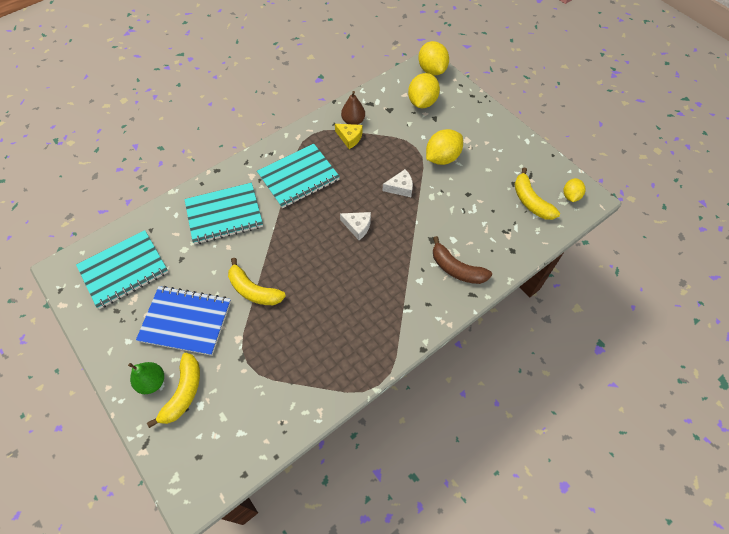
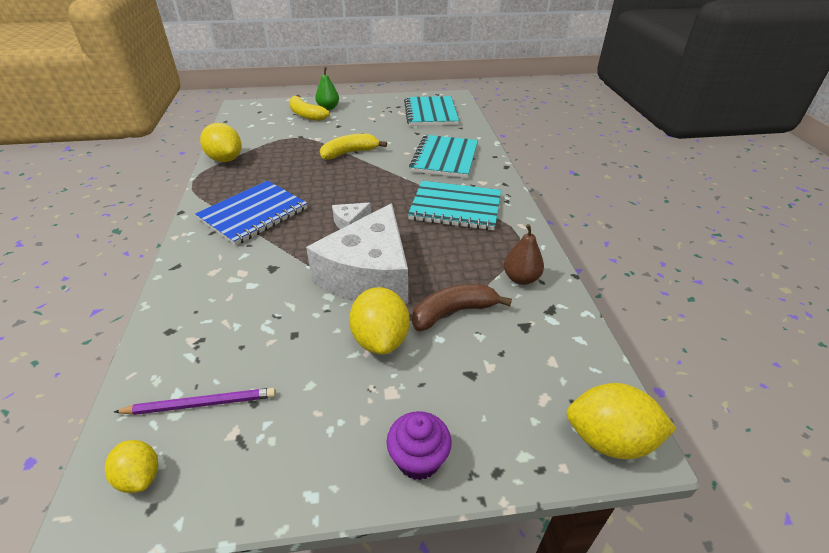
camera: 120 degrees right, 20 degrees down
(186, 321) = (358, 124): blue notebook -> blue notebook (253, 214)
(298, 177) = (455, 207): turquoise notebook -> turquoise notebook turned 75 degrees counterclockwise
(349, 138) = (490, 264): yellow cheese -> none
(400, 188) = (369, 274): white cheese -> white cheese, size x2.47
(422, 102) = (519, 376): yellow lemon -> yellow lemon (225, 159)
(456, 269) = (216, 269): brown banana -> brown banana (453, 312)
(487, 118) = (418, 459): none -> purple cupcake
(530, 201) = (201, 404): yellow banana -> purple pencil

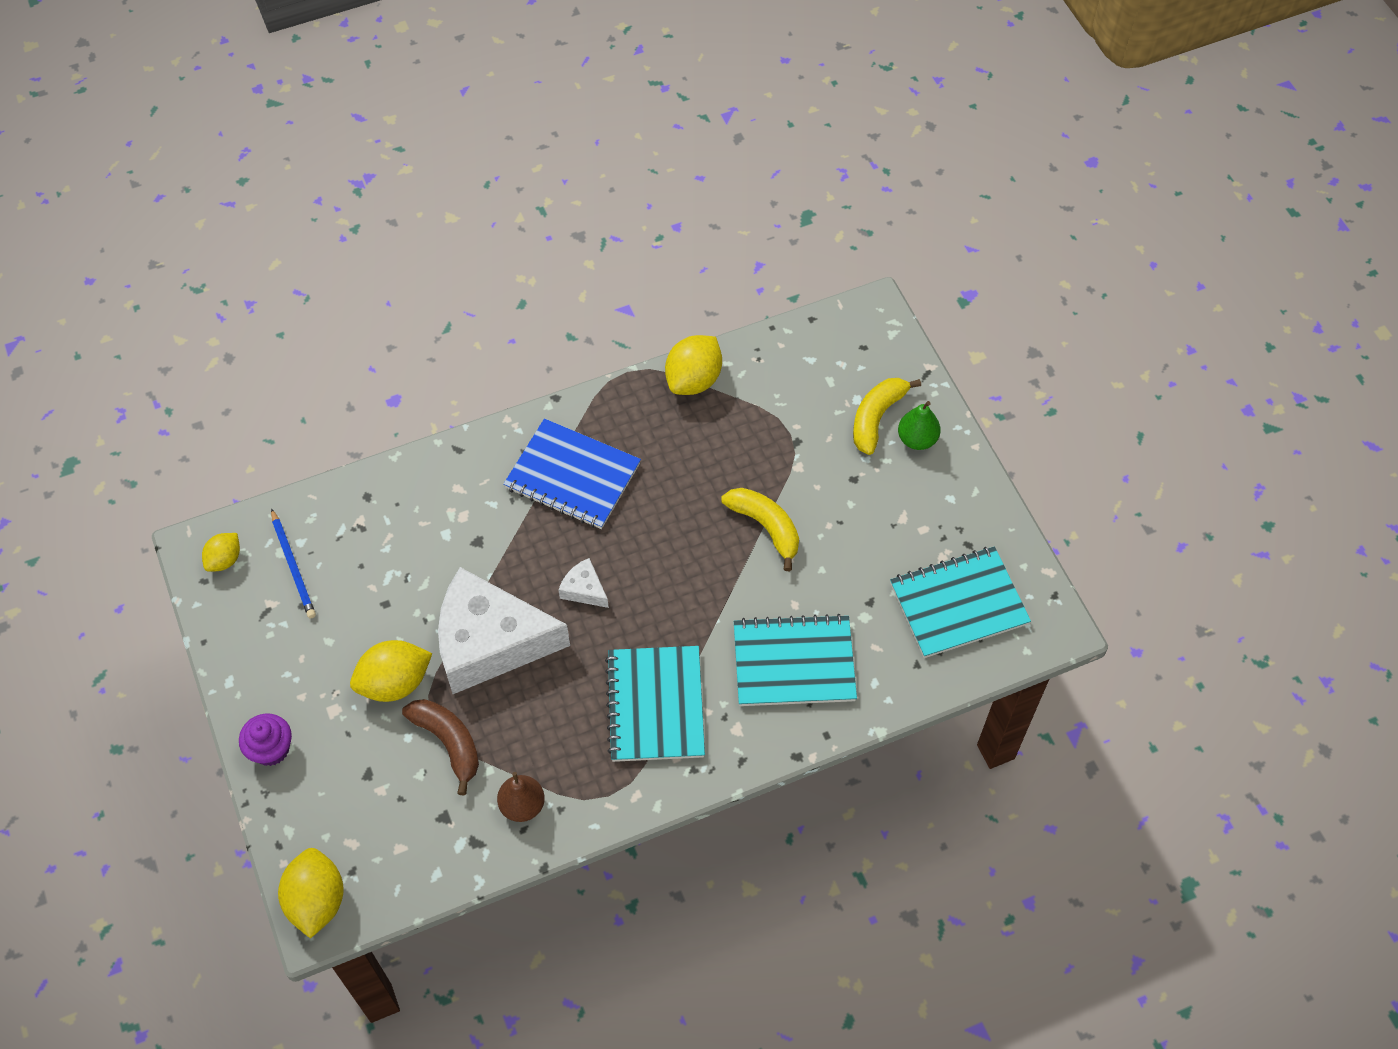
camera: 75 degrees right, 20 degrees up
(201, 404) = (293, 566): purple pencil -> blue pencil

